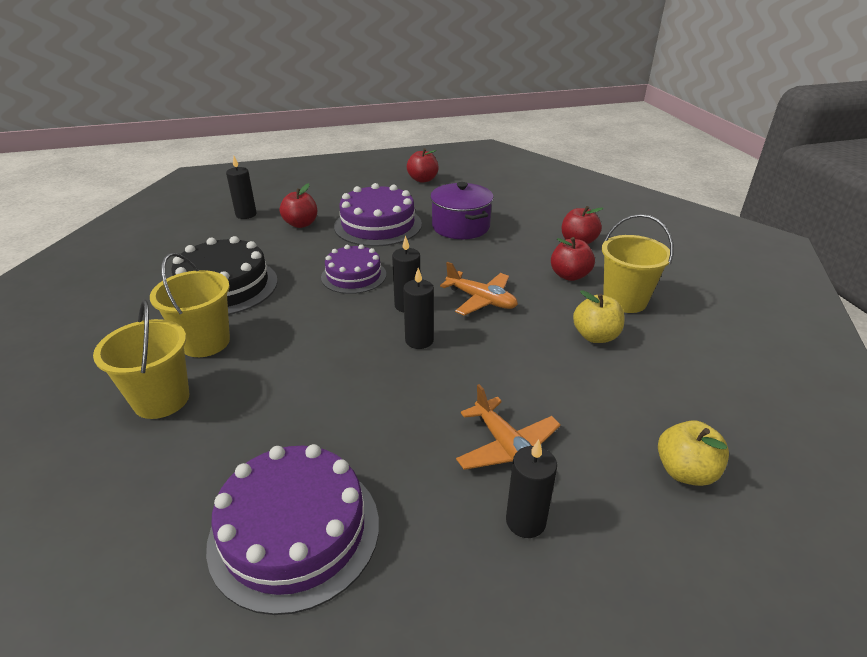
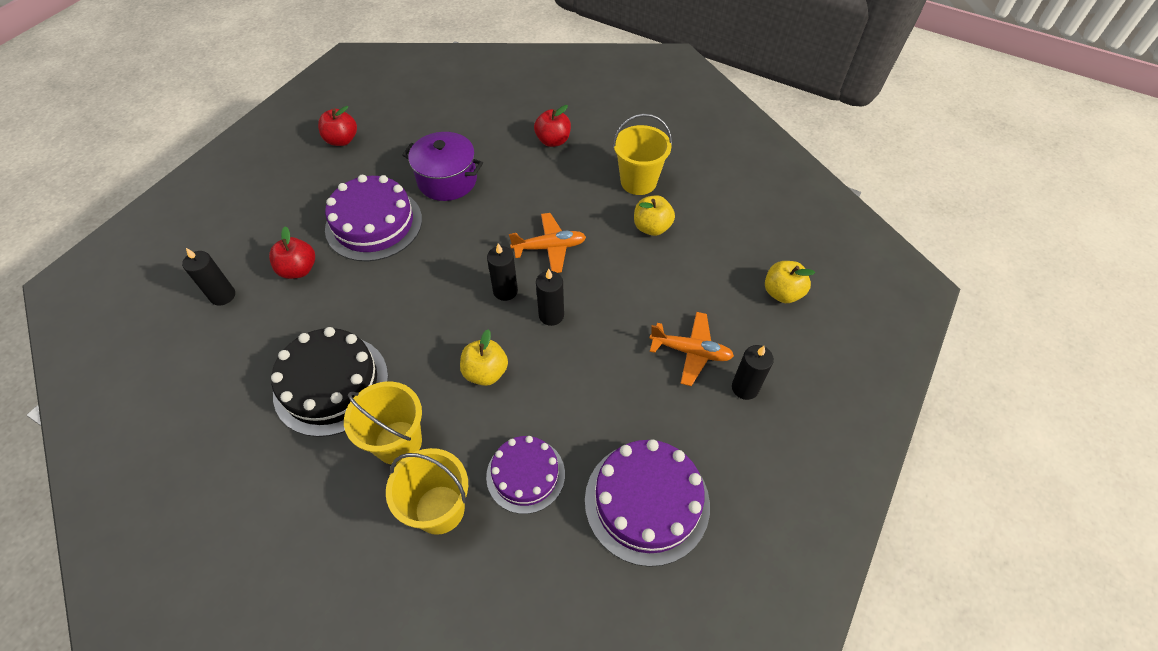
camera: 45 degrees left, 20 degrees up
(319, 343) = (485, 372): none -> yellow apple
(353, 276) = (427, 293): purple cake -> purple cake (525, 475)
(569, 275) = (582, 181): red apple -> none

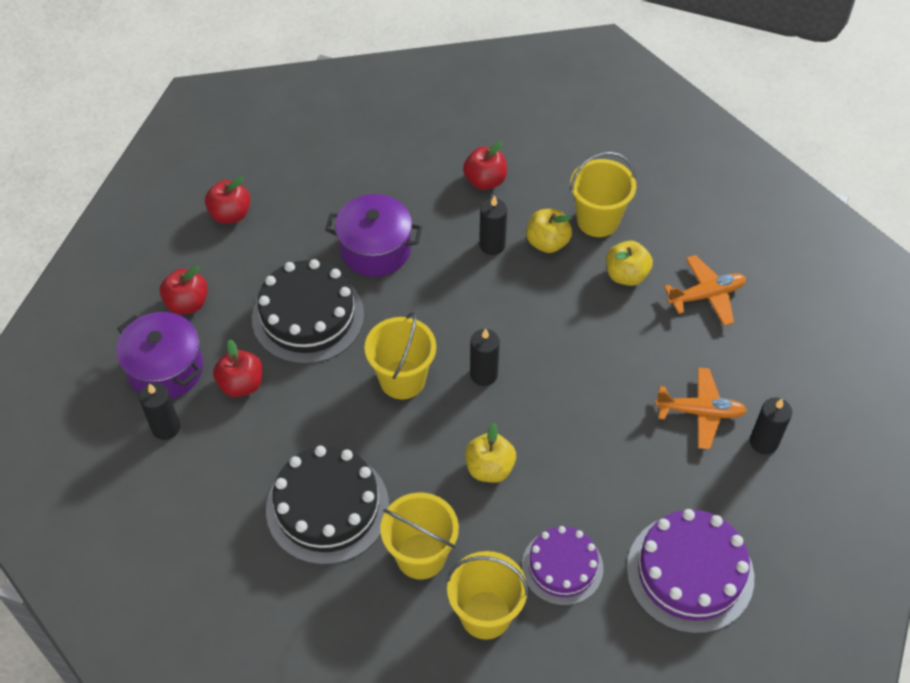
camera: 10 degrees left, 0 degrees up
(242, 249) = (165, 369): none -> purple pot
(281, 201) = (187, 303): none -> red apple
(374, 224) = (308, 316): purple cake -> black cake
(434, 285) = (402, 379): none -> yellow bucket
(549, 247) = (518, 316): orange plane -> orange plane (706, 295)
(551, 315) = (542, 394): black candle -> black candle (492, 245)
(782, 293) = (783, 332): yellow apple -> yellow apple (547, 242)

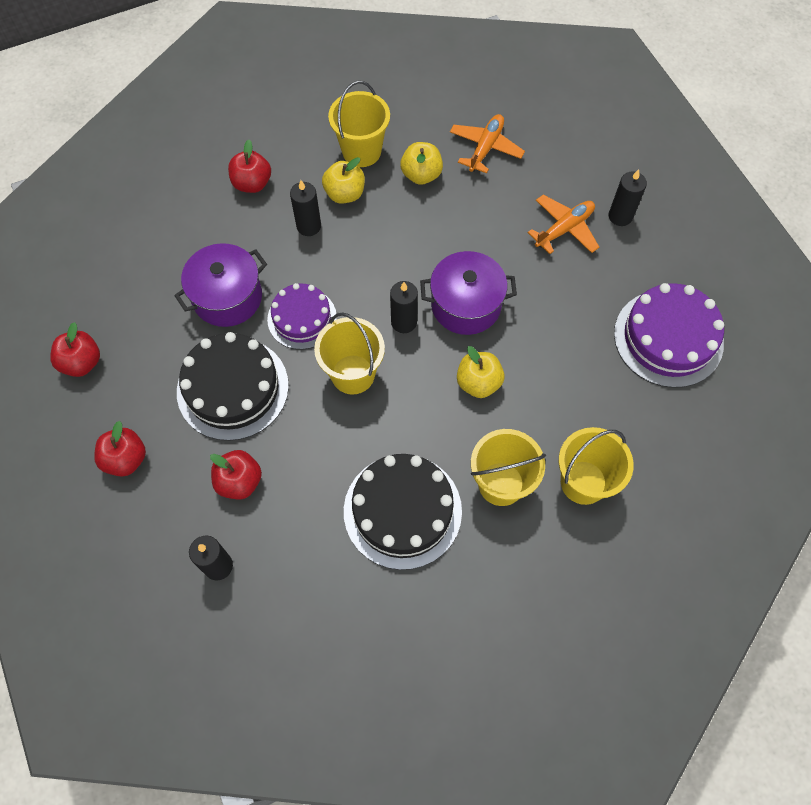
camera: 45 degrees left, 10 degrees up
(165, 369) = (166, 523): purple pot -> purple pot (466, 305)
(562, 567) = (593, 405): purple cake -> purple cake (302, 318)

